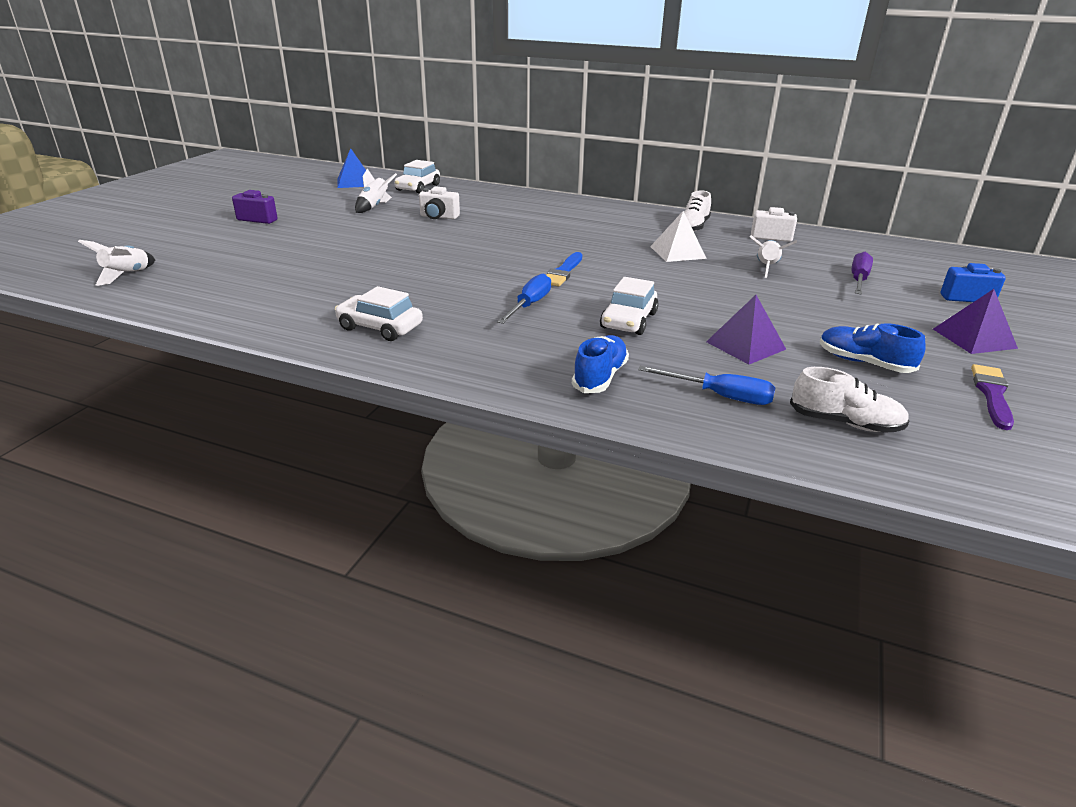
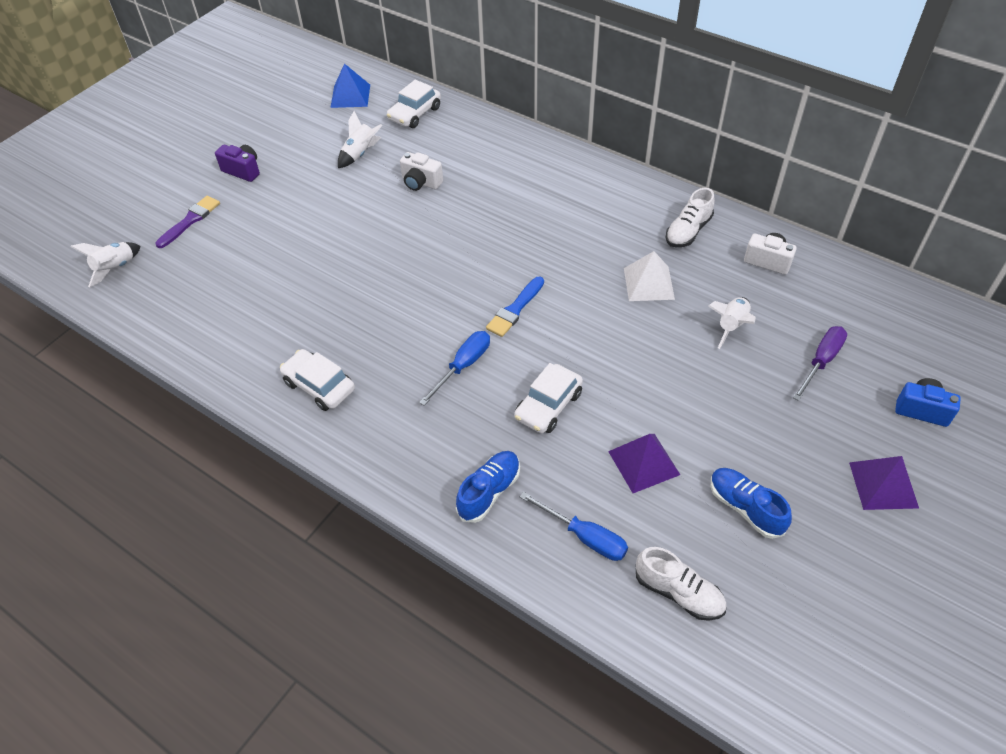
camera: 15 degrees right, 20 degrees up
(992, 394) = (842, 576): purple brush -> purple brush (190, 220)

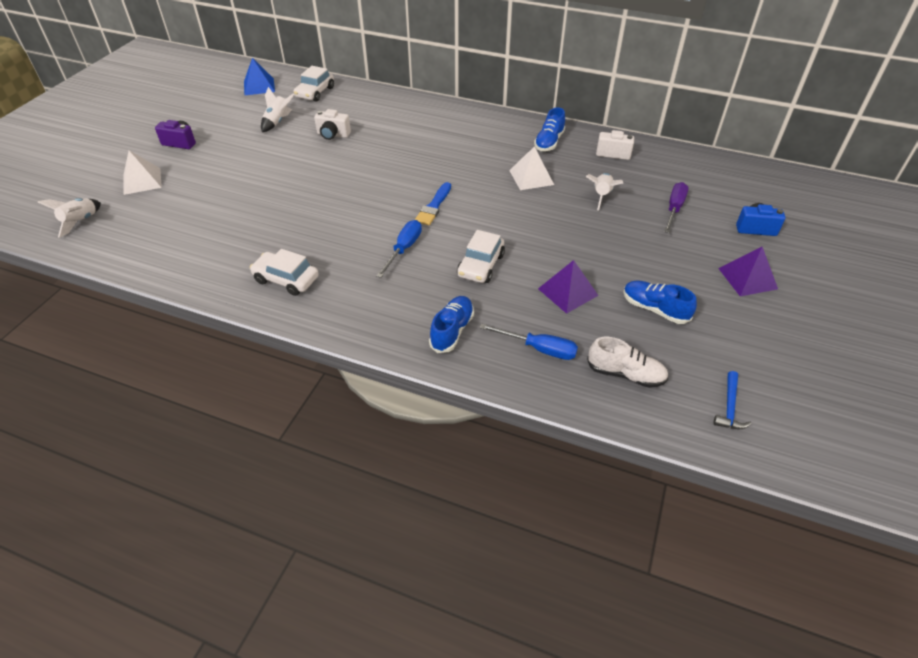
camera: 15 degrees left, 5 degrees down
(190, 220) = (142, 181): purple brush -> white pyramid
(688, 231) = (549, 142): white shoe -> blue shoe
(793, 665) = (729, 407): none -> blue hammer

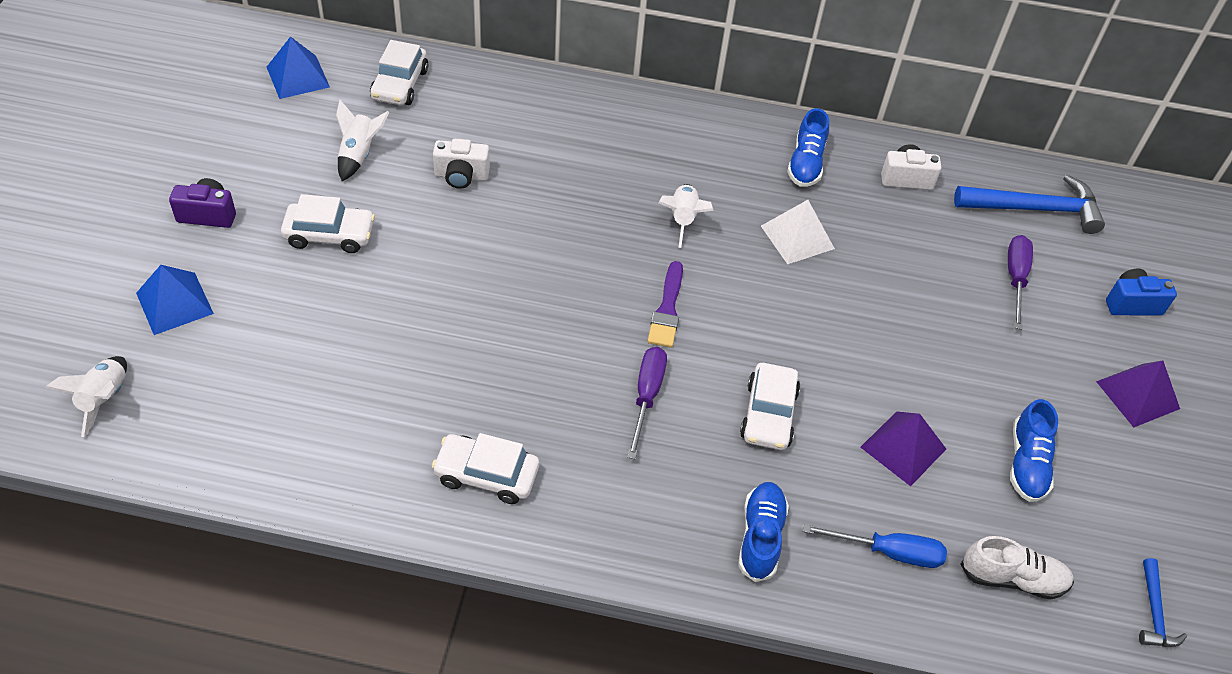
camera: 15 degrees left, 5 degrees up
(142, 181) = (174, 303): white pyramid -> blue pyramid
(244, 156) = (330, 235): none -> white car
(404, 249) = (647, 396): blue screwdriver -> purple screwdriver
(434, 206) = (667, 309): blue brush -> purple brush
(601, 196) = (908, 264): white rocket -> white rocket (683, 219)
(654, 309) = (1027, 463): blue shoe -> blue shoe turned 105 degrees counterclockwise
(697, 174) = (1034, 209): none -> blue hammer

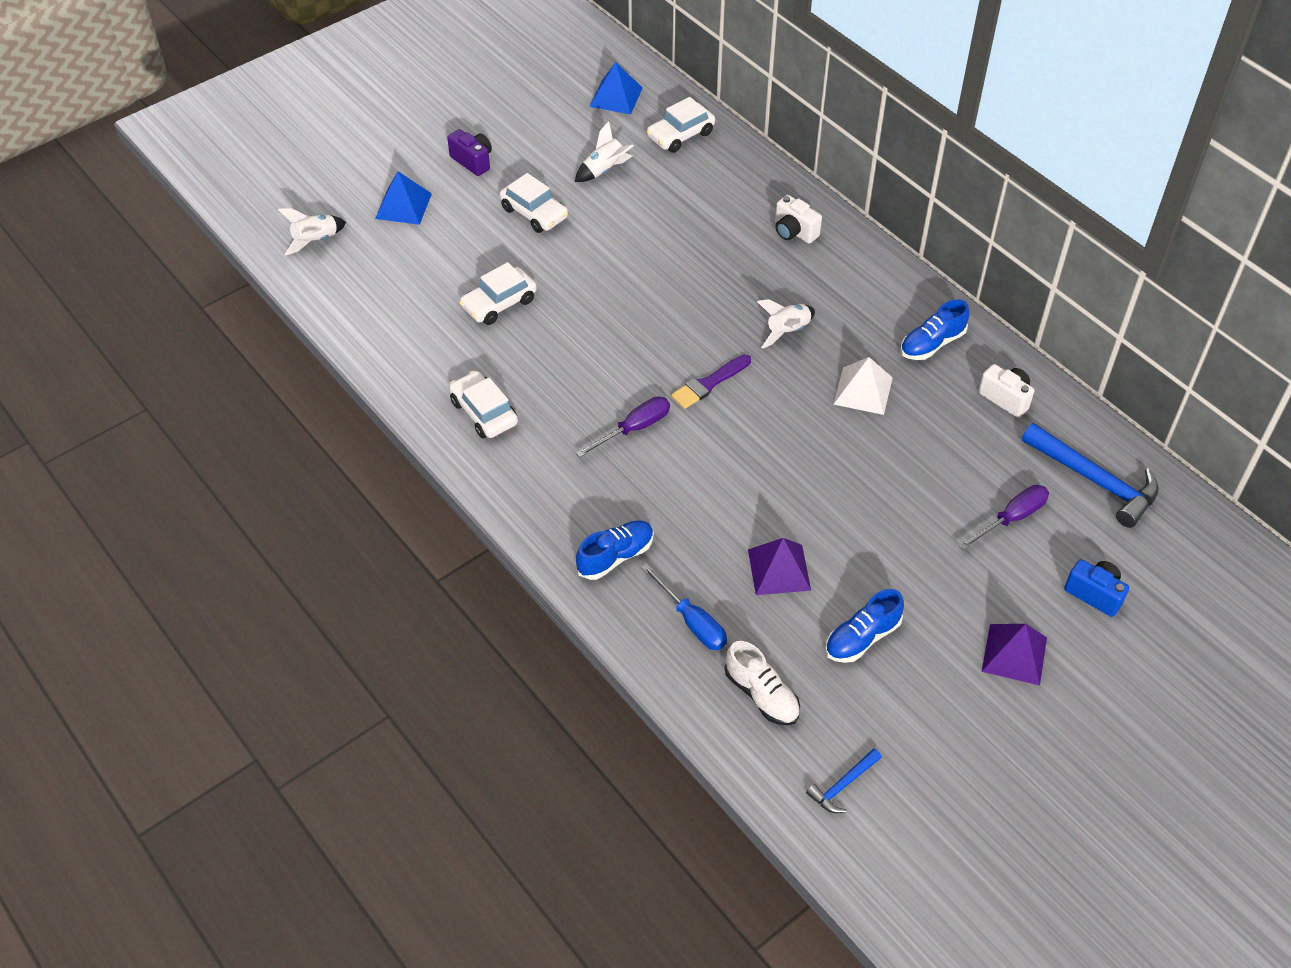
camera: 45 degrees right, 0 degrees up
(461, 176) = (659, 219): white camera -> white camera (794, 232)
(768, 415) = (705, 490): white car -> white car (499, 303)

